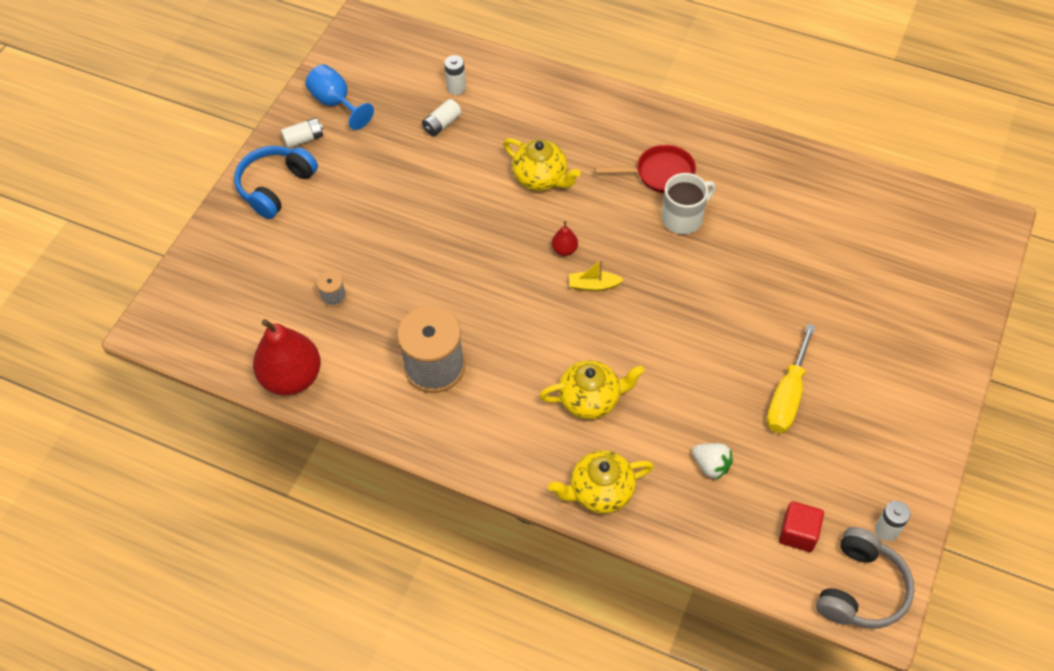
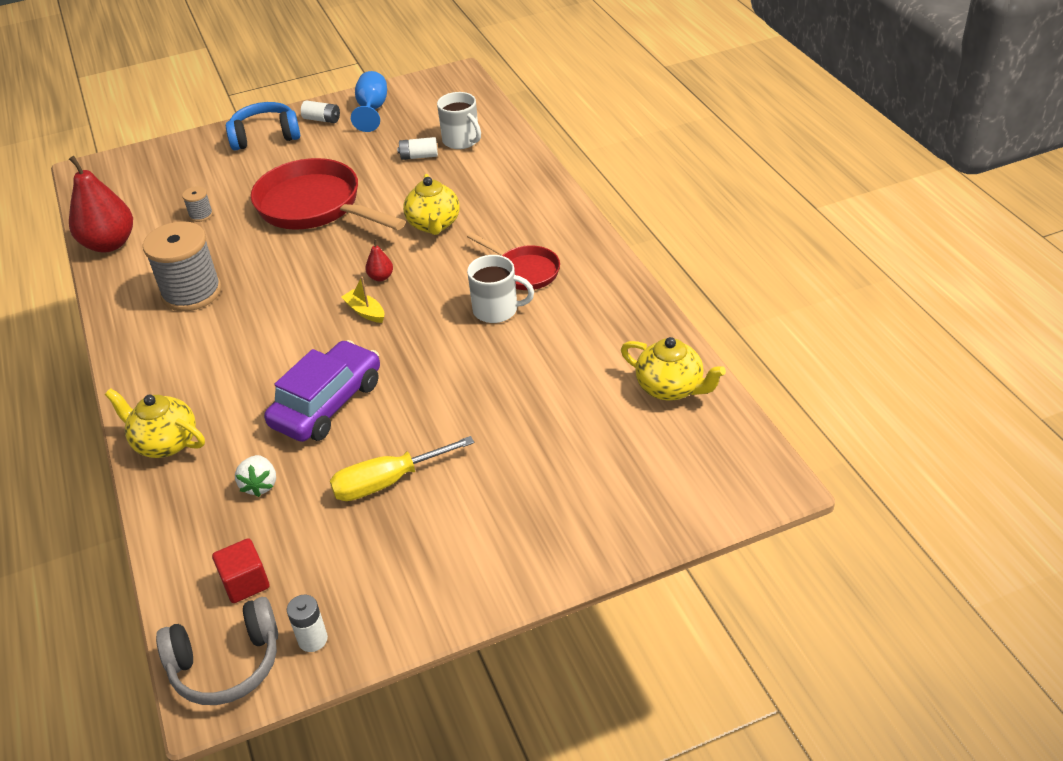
camera: 45 degrees right, 15 degrees down
(422, 224) = (315, 207): none -> red pan
(456, 88) = (461, 140): white battery -> white mug
(591, 399) = (251, 381): yellow teapot -> yellow teapot (670, 388)
(670, 374) = (327, 403): none -> purple car

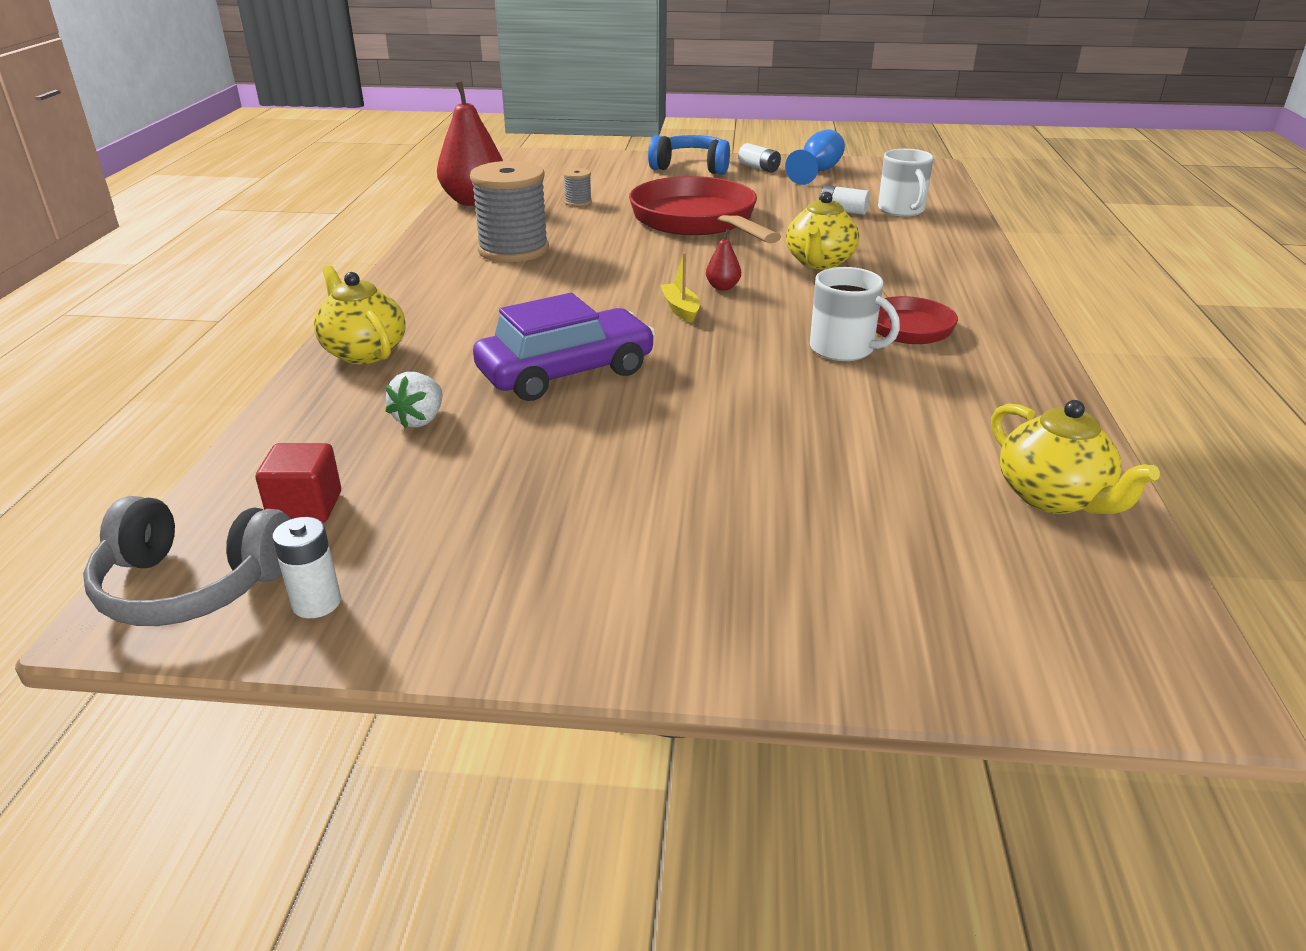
camera: 25 degrees right, 10 degrees down
(387, 482) = (568, 467): yellow screwdriver -> none

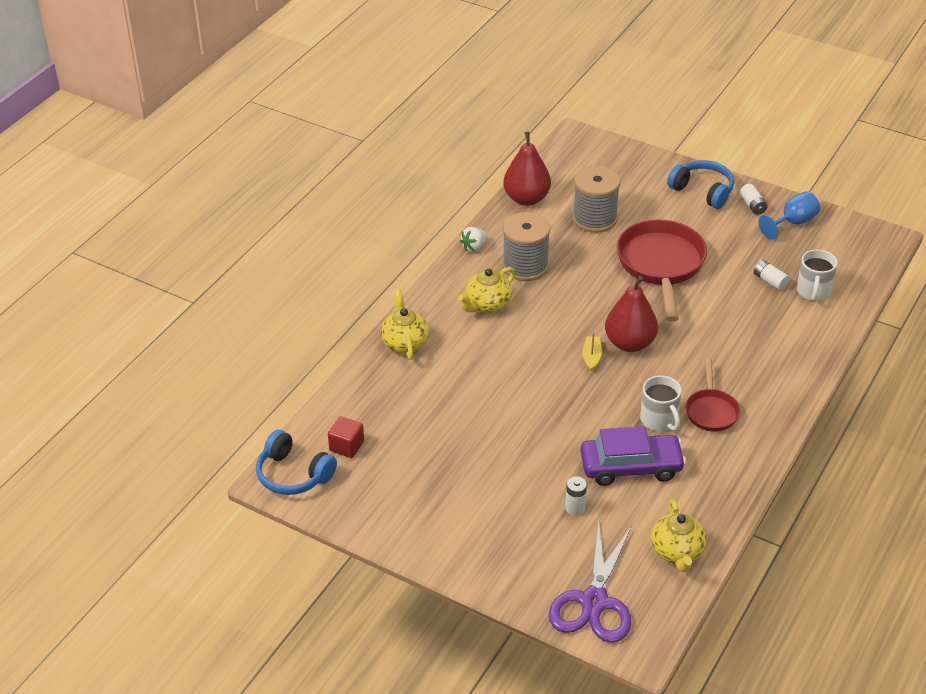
camera: 25 degrees right, 10 degrees up
(192, 585) = (293, 474): grey headphones -> blue headphones
(316, 603) = (337, 499): white battery -> white battery (575, 508)
(420, 420) = (414, 405): white strawberry -> white strawberry (474, 247)
(566, 372) = (500, 392): purple car -> purple car (631, 467)
(578, 202) = (594, 219): grey spool -> grey spool, size x2.31
(722, 287) = (629, 343): red pear -> red pear, size x2.33
(819, 262) = (708, 335): yellow teapot -> yellow teapot (487, 305)
(1001, 623) = (594, 602): none -> purple scissors

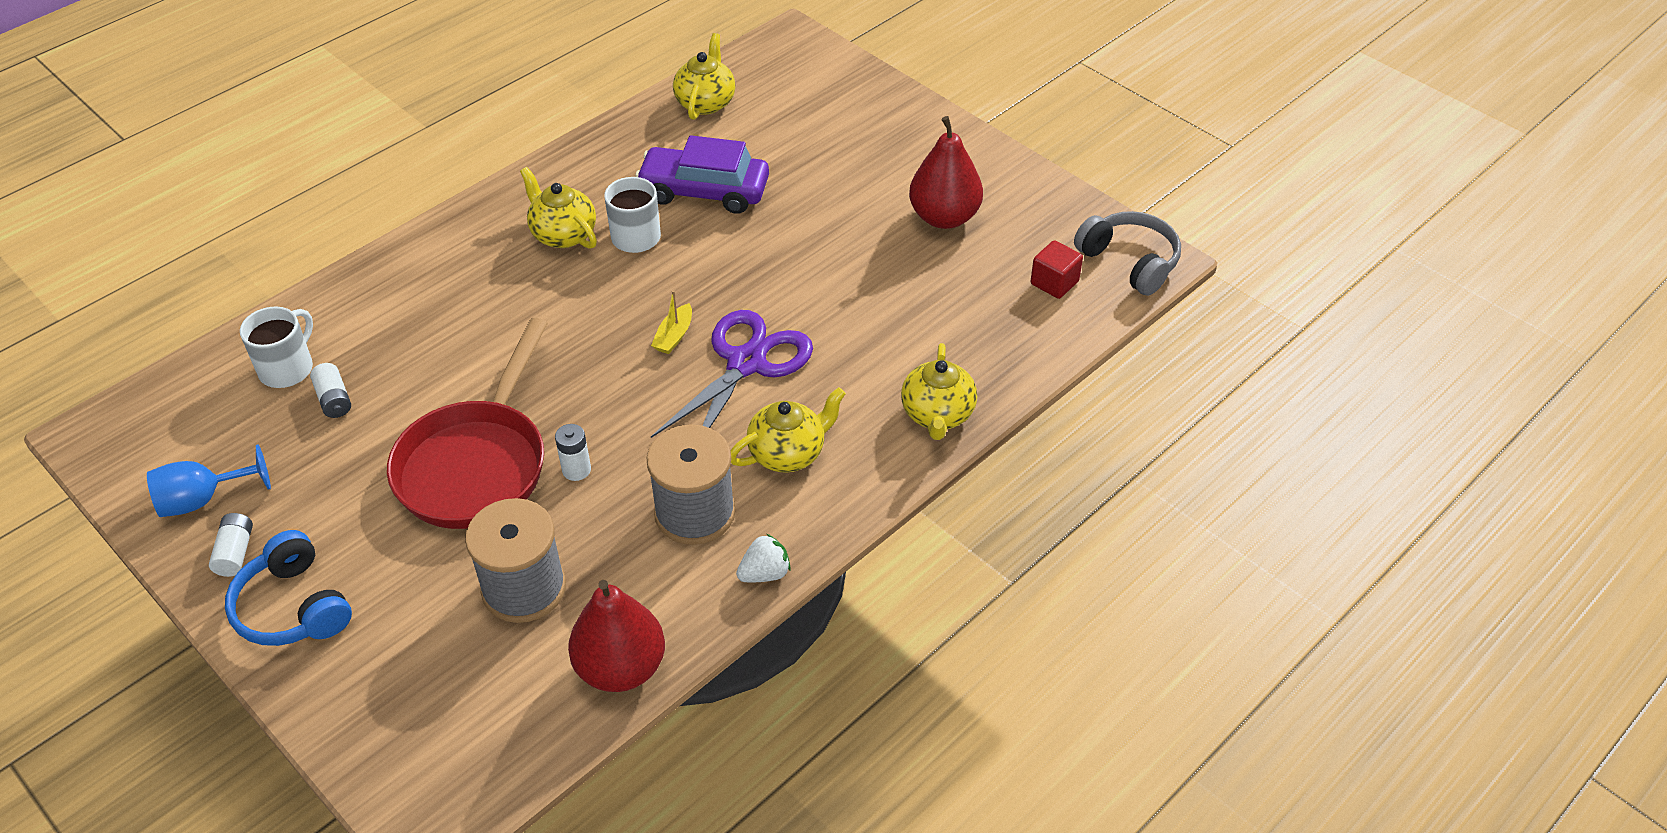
camera: 165 degrees left, 5 degrees up
(293, 474) = (1129, 262): blue headphones -> grey headphones
(575, 508) = (794, 162): white battery -> white battery (576, 470)
(594, 602) = (818, 78): purple scissors -> purple scissors (746, 363)
(629, 343) = (608, 345): red pear -> red pear (944, 217)
(711, 411) = (563, 234): red pan -> yellow teapot

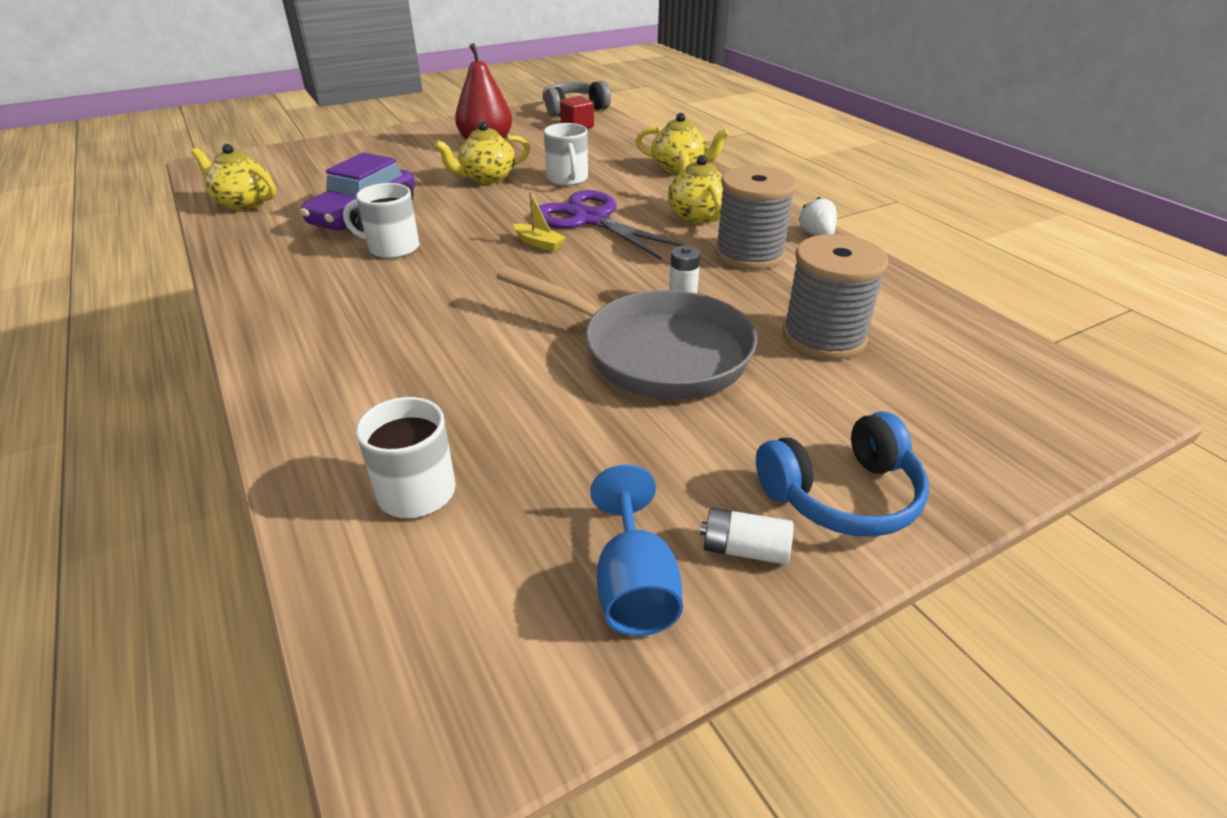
camera: 75 degrees left, 10 degrees down
(334, 399) = (501, 449): white battery -> none
(477, 464) = (654, 352): red pan -> grey pan
(563, 234) = (351, 282): yellow teapot -> yellow teapot (487, 178)
(621, 668) = (913, 298): red pear -> none
(857, 317) = (567, 179): none -> white mug

